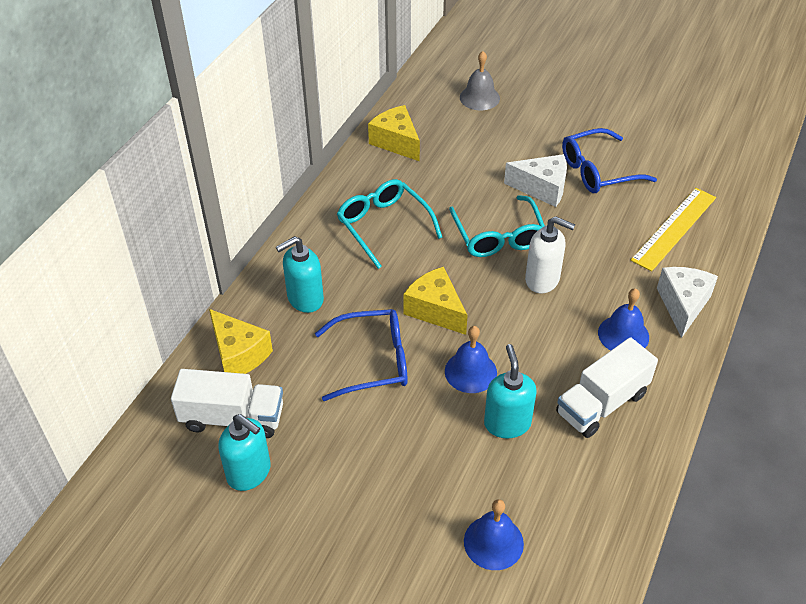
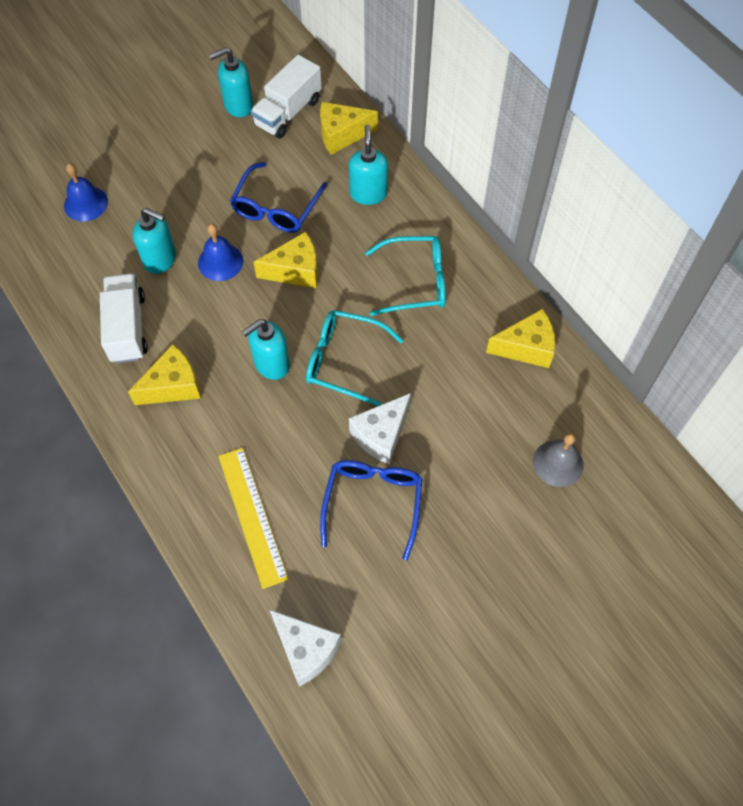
camera: 120 degrees right, 15 degrees up
(542, 280) = (271, 364): white soap dispenser -> turquoise soap dispenser
(623, 335) = (173, 386): blue bell -> yellow cheese
(683, 305) = (166, 454): white cheese -> white cheese (306, 649)

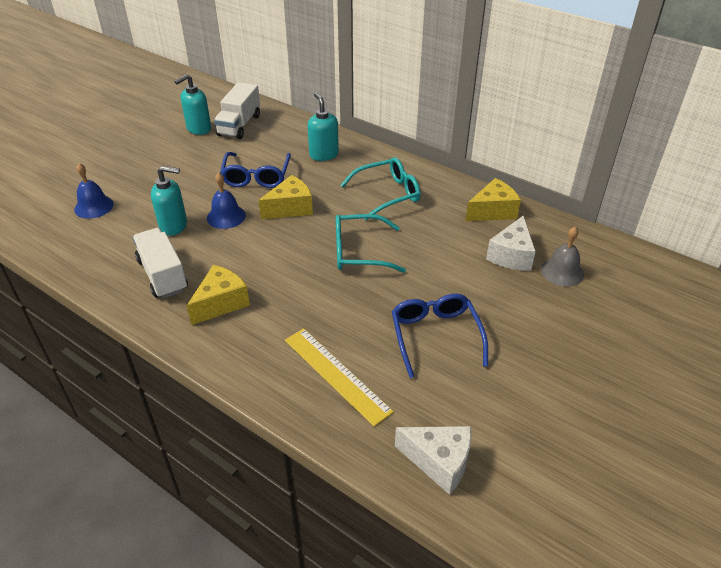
camera: 20 degrees left, 20 degrees down
(271, 364) = (300, 268): turquoise soap dispenser -> none
(342, 135) = (286, 129): yellow cheese -> none
(381, 435) = (416, 290): white cheese -> white cheese (511, 255)

